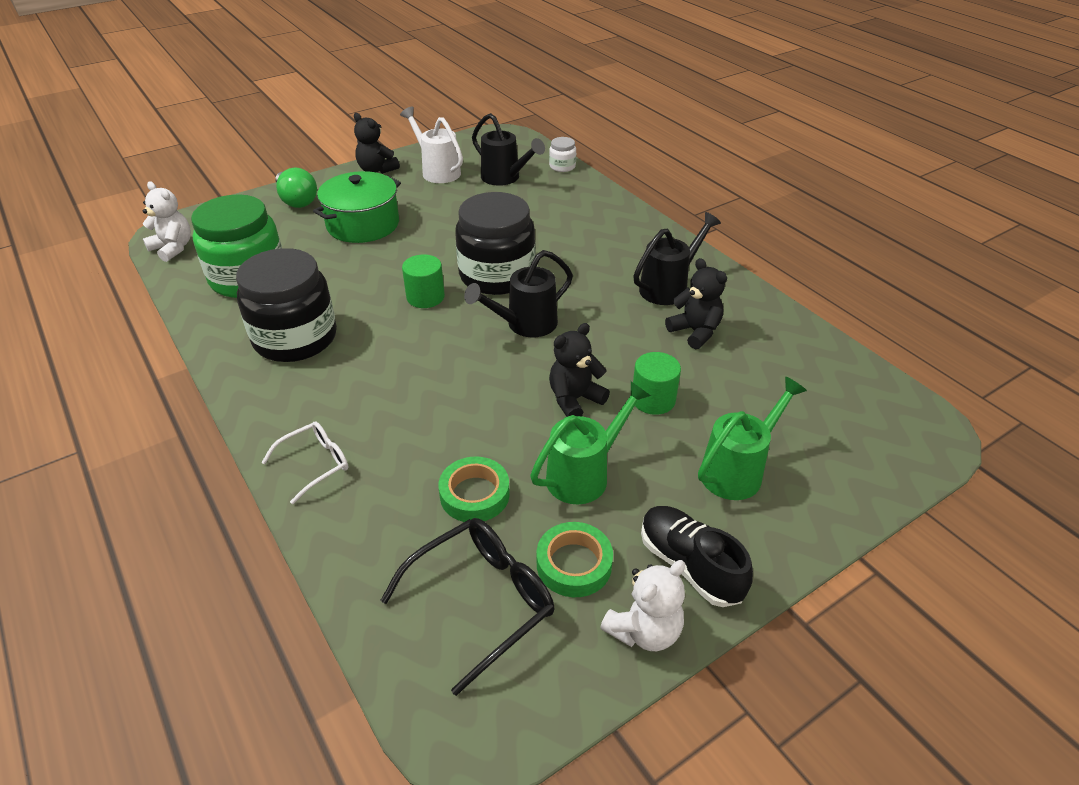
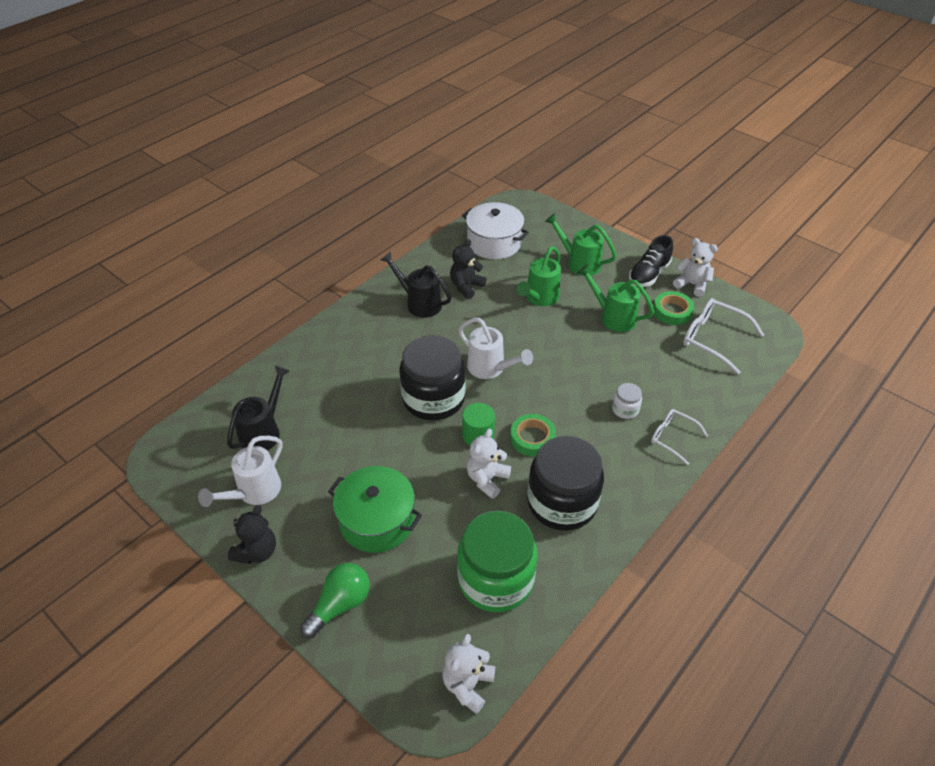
camera: 105 degrees left, 5 degrees up
(363, 293) = (487, 479): none -> white teddy bear
(474, 494) = (652, 357): green tape -> green tape (532, 438)
(482, 601) = (713, 339): black glasses -> white glasses
(525, 324) = (490, 368): black watering can -> white watering can
(562, 166) = (234, 393): white jar -> white jar (625, 409)
(574, 399) = (555, 330): black teddy bear -> none
(653, 399) = (539, 298): green cylinder -> green watering can
(802, 379) = (494, 243): none -> white pot

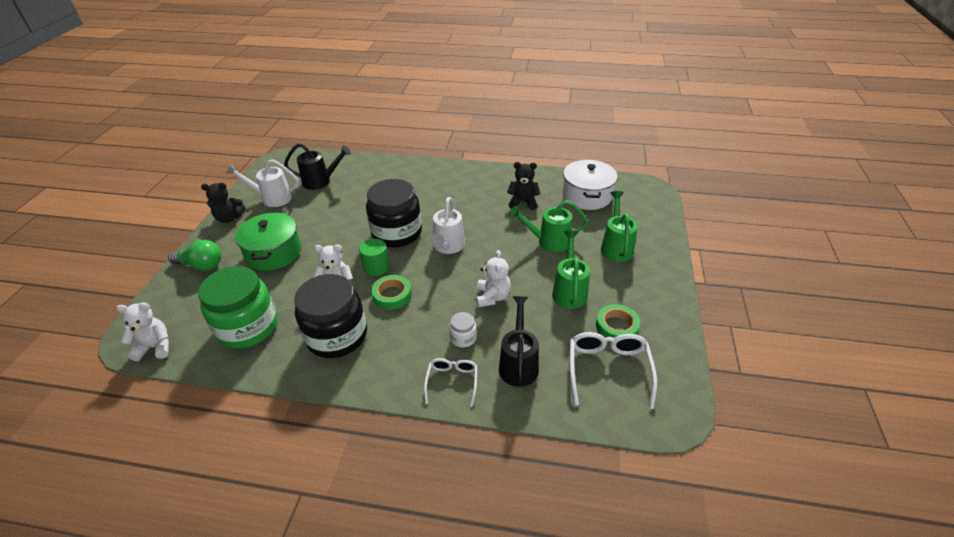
camera: 60 degrees right, 5 degrees down
(419, 303) = (484, 190): black watering can -> black watering can (518, 364)
(649, 274) = (651, 293): black shoe -> none
(692, 284) = (671, 328): white teddy bear -> white teddy bear (492, 297)

